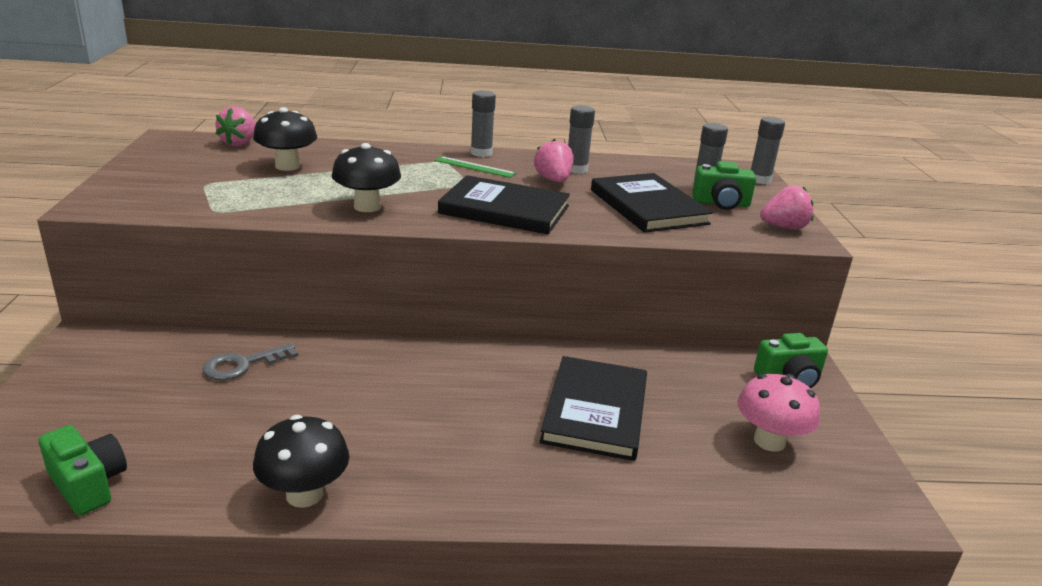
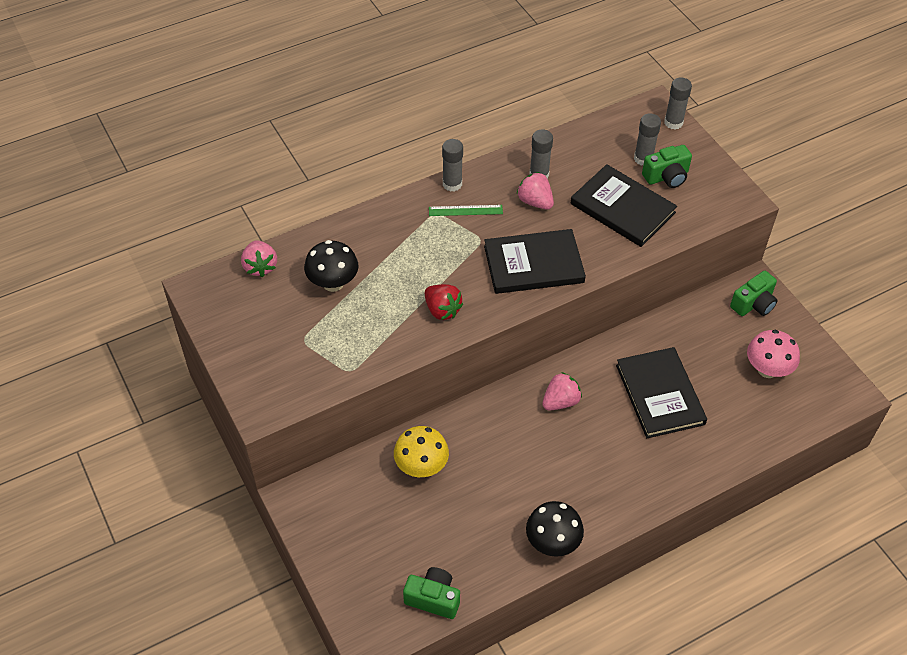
camera: 25 degrees left, 25 degrees up
(242, 365) = (421, 466): grey key -> yellow mushroom
(367, 207) = (442, 310): black mushroom -> red strawberry
(784, 227) = (722, 191): pink strawberry -> pink strawberry (560, 401)

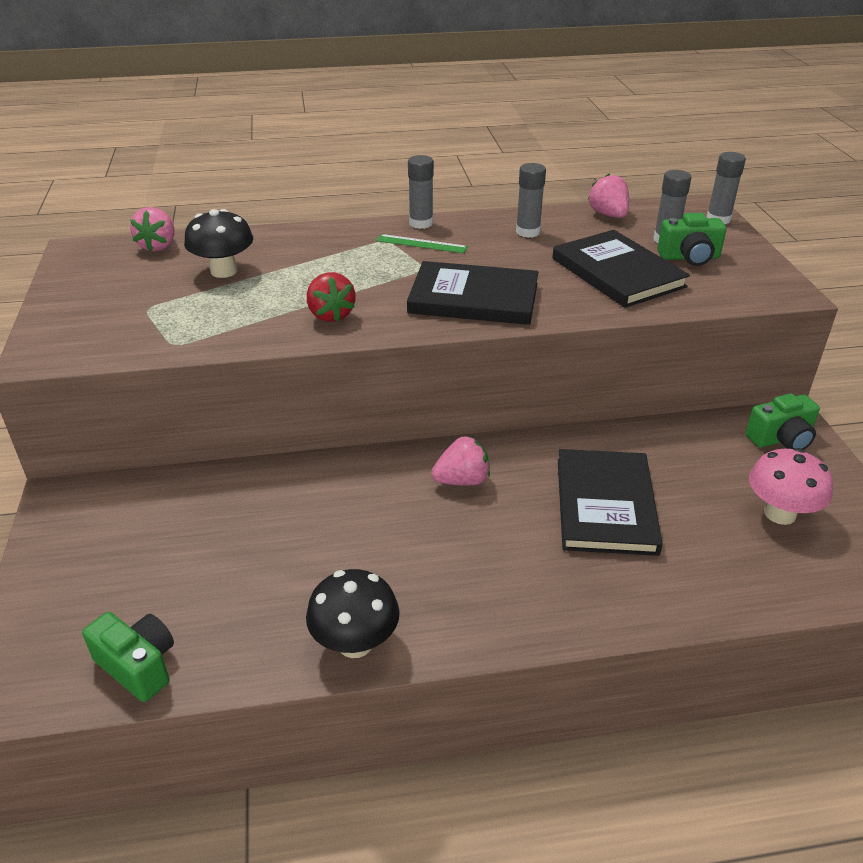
camera: 20 degrees right, 15 degrees down
(421, 466) = (237, 505): yellow mushroom -> none
(535, 202) = (509, 250): pink strawberry -> pink strawberry (608, 215)

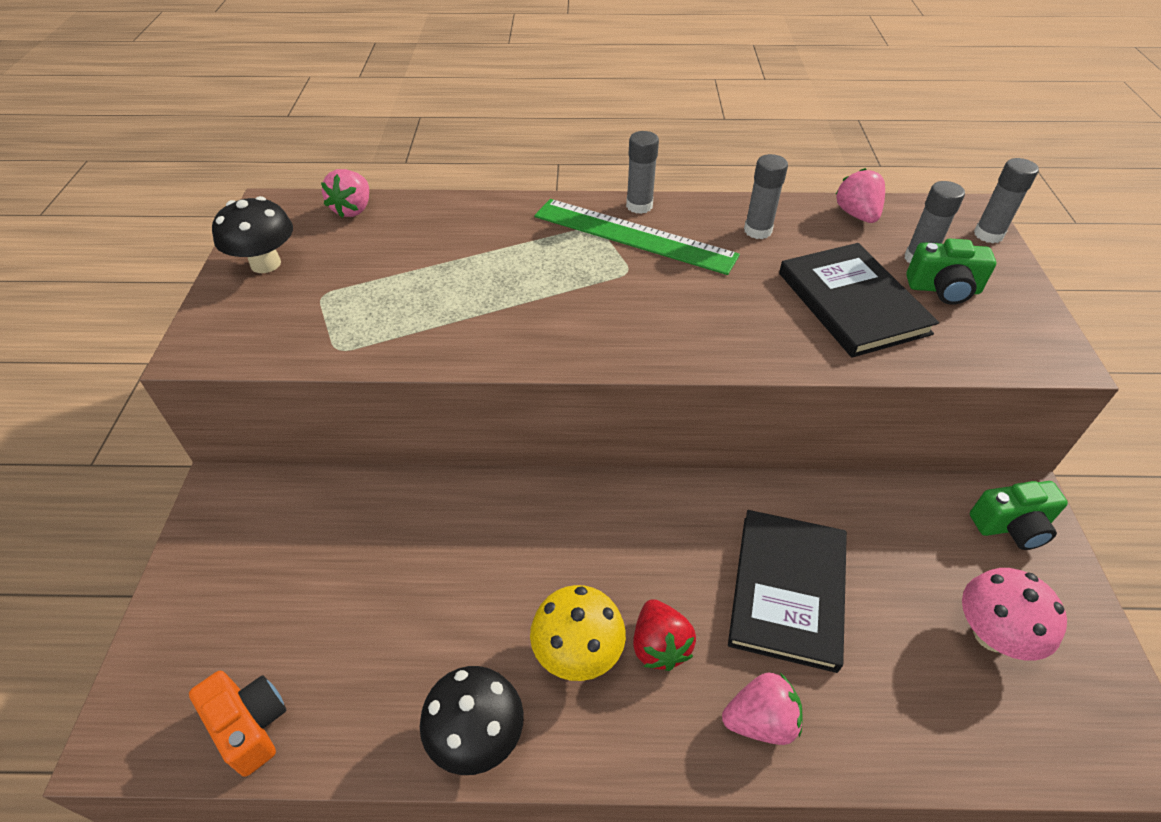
camera: 10 degrees right, 10 degrees up
(138, 666) = (250, 726): green camera -> orange camera
(224, 271) = (412, 252): black mushroom -> black mushroom (265, 264)
(331, 315) = (513, 328): red strawberry -> red strawberry (659, 646)
(421, 244) = (634, 235): green ruler -> green ruler, size x2.04
(432, 572) = (578, 653): none -> yellow mushroom
(462, 480) = (633, 531): pink strawberry -> pink strawberry (760, 721)
(473, 298) = (677, 322): black book -> none

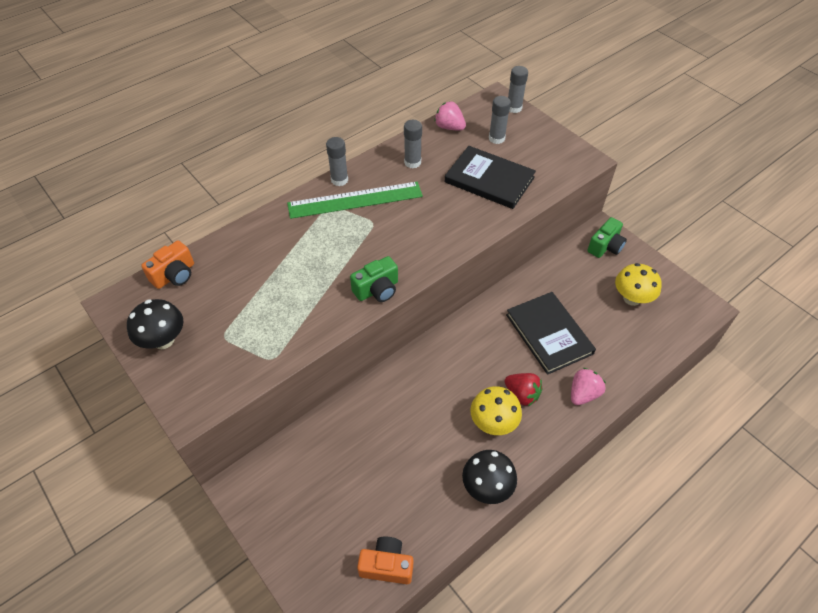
camera: 40 degrees left, 5 degrees up
(353, 209) = (174, 275): pink strawberry -> orange camera
(943, 289) = (519, 150): green camera -> green camera (377, 290)
(992, 635) = (631, 298): pink mushroom -> yellow mushroom

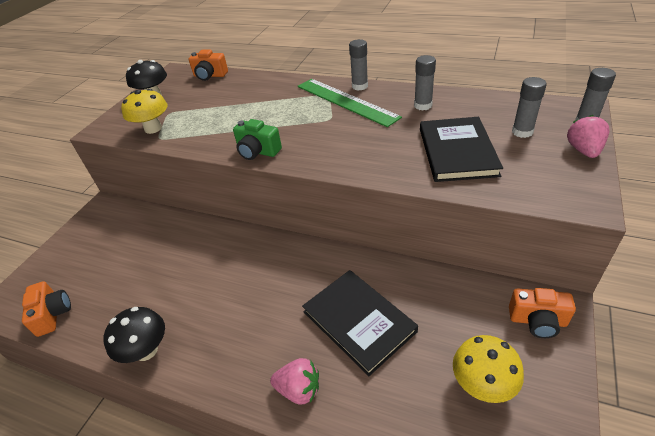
camera: 65 degrees right, 10 degrees down
(449, 127) = (495, 103): pink strawberry -> pink strawberry (583, 150)
(493, 423) = (220, 323): yellow mushroom -> yellow mushroom (153, 128)
(522, 394) = (265, 332): red strawberry -> none
(549, 334) = (358, 321): black book -> black book turned 75 degrees counterclockwise
(605, 246) = (537, 321): green camera -> orange camera

